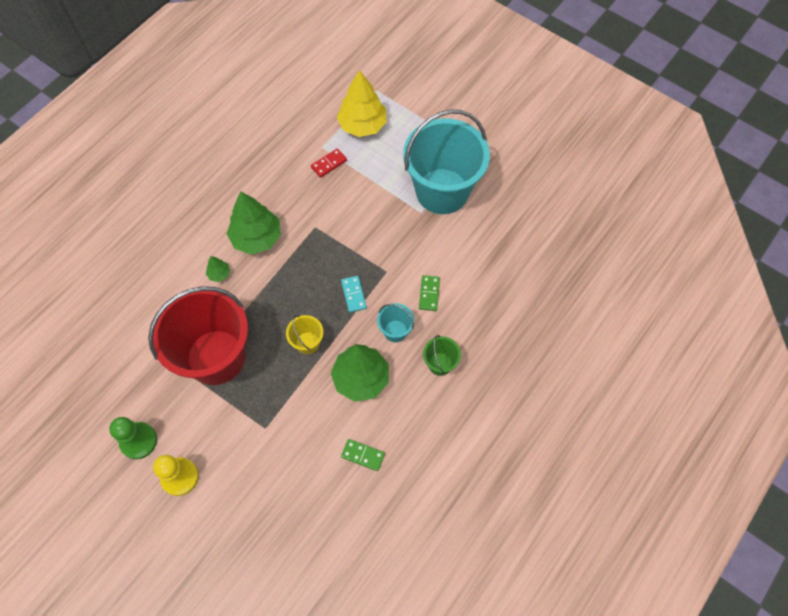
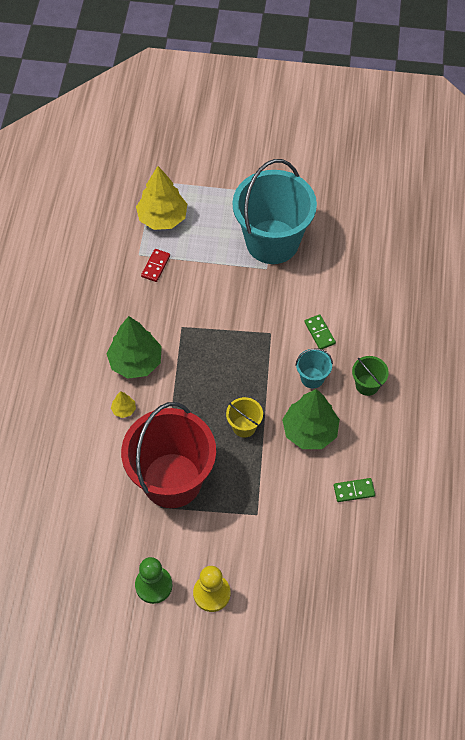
camera: 30 degrees left, 5 degrees down
(219, 274) = (124, 409): green tree -> yellow tree
(353, 295) = (256, 366): turquoise domino -> none

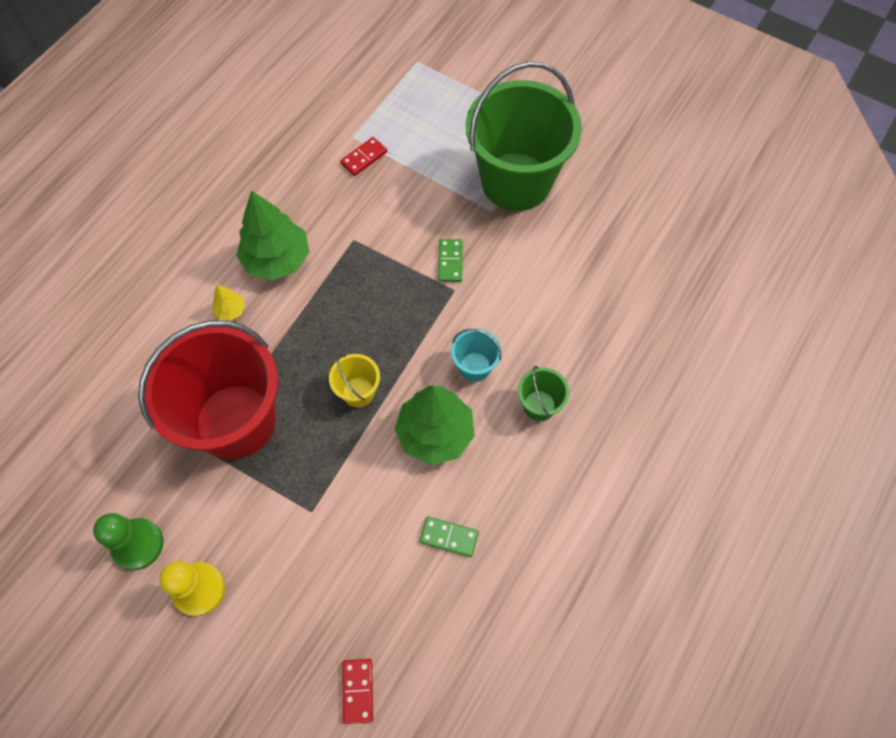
camera: 25 degrees right, 5 degrees up
(162, 218) = (403, 106): yellow tree -> none
(272, 242) = (516, 181): turquoise bucket -> green bucket
(319, 333) = (514, 314): green domino -> green domino (450, 261)
(348, 605) = (357, 691): none -> red domino

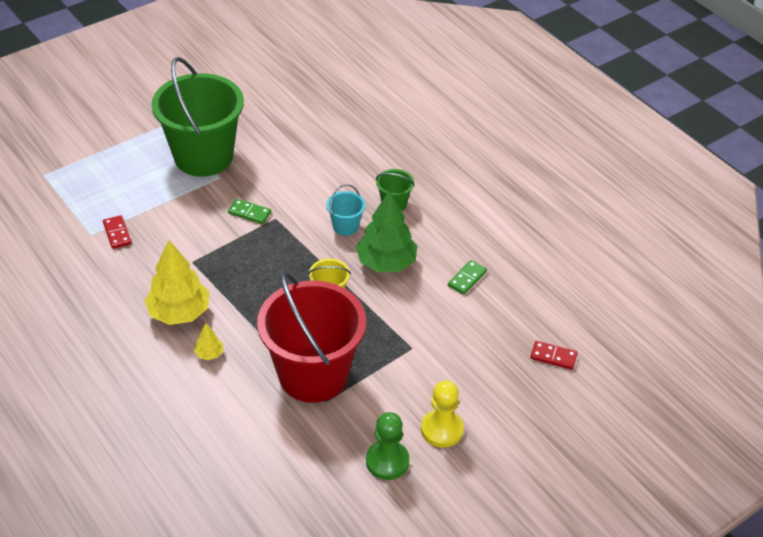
camera: 70 degrees left, 20 degrees down
(277, 259) = (179, 313): green tree -> yellow tree

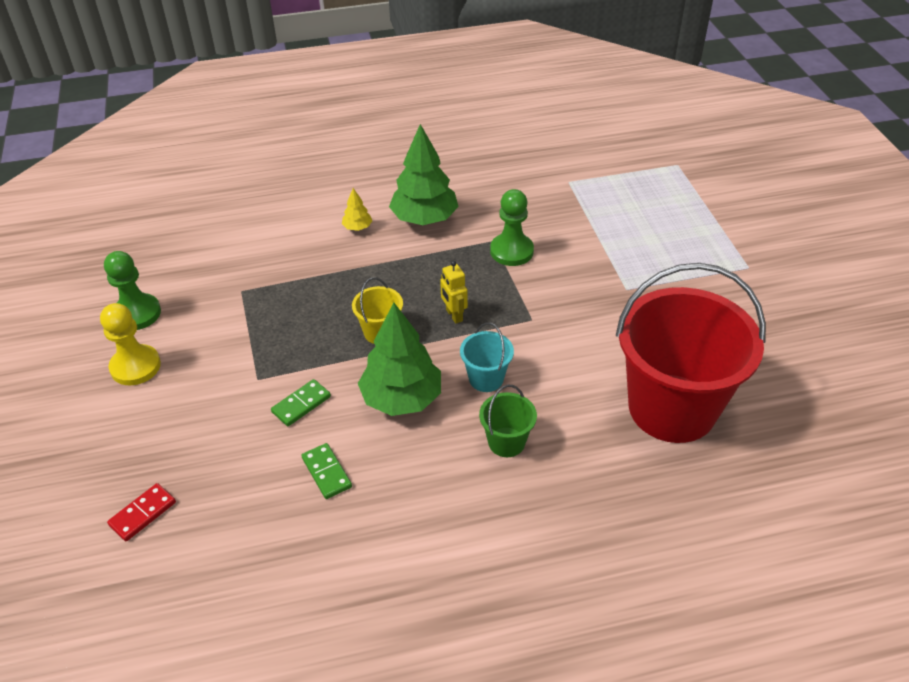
camera: 115 degrees right, 0 degrees up
(117, 233) = (562, 198): red domino -> none
(179, 313) = (424, 219): yellow tree -> green tree
(201, 247) = (511, 251): none -> green pawn
(203, 156) = (671, 283): green bucket -> none
(249, 213) = (550, 299): green domino -> green domino (301, 404)
(291, 260) = (454, 315): none -> yellow robot
(313, 375) = (280, 290): red bucket -> red bucket (672, 408)

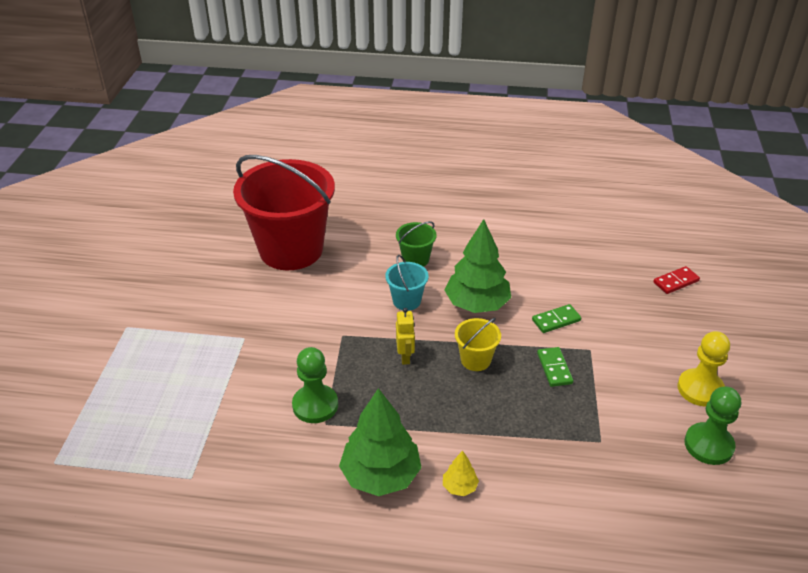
camera: 160 degrees left, 5 degrees down
(326, 472) = (545, 273): green domino -> green domino (554, 368)

